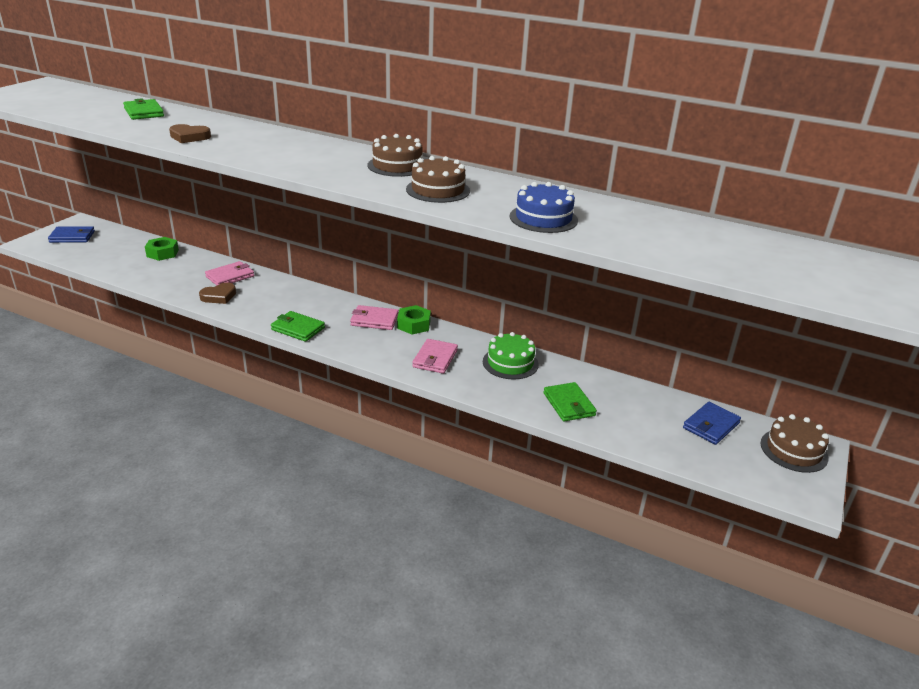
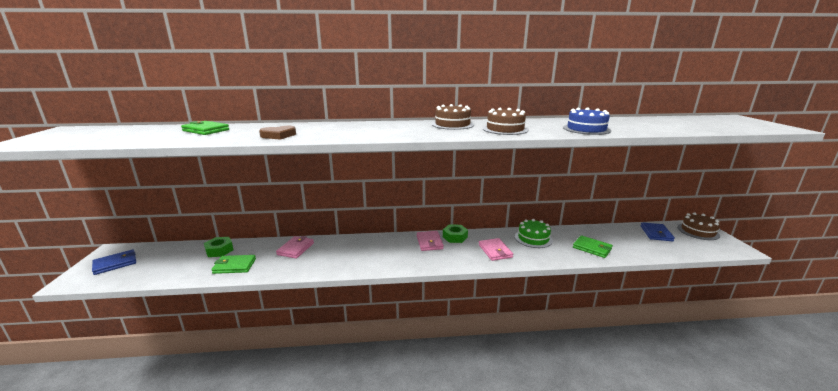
camera: 30 degrees left, 10 degrees down
(219, 296) = (305, 264): brown heart -> none
(298, 329) = (390, 265): green wallet -> green wallet (234, 266)
(374, 320) = (429, 242): pink wallet -> pink wallet turned 75 degrees counterclockwise

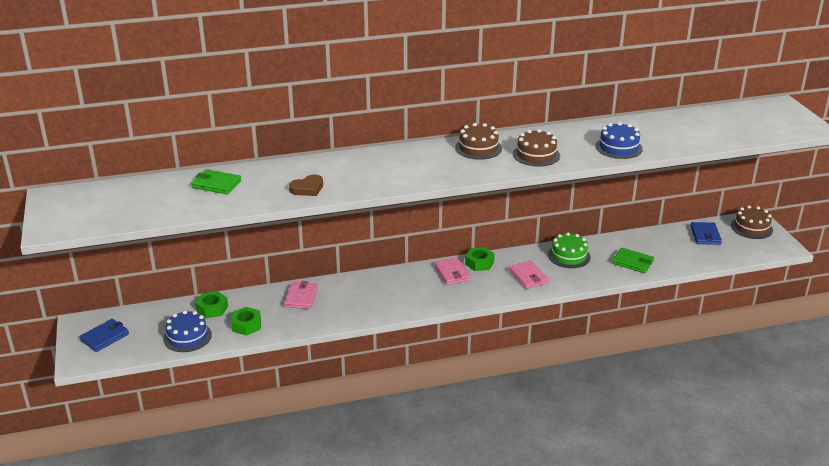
camera: 10 degrees left, 10 degrees up
(178, 270) = (187, 337): none -> blue cake
(234, 266) = (246, 325): green wallet -> green nut

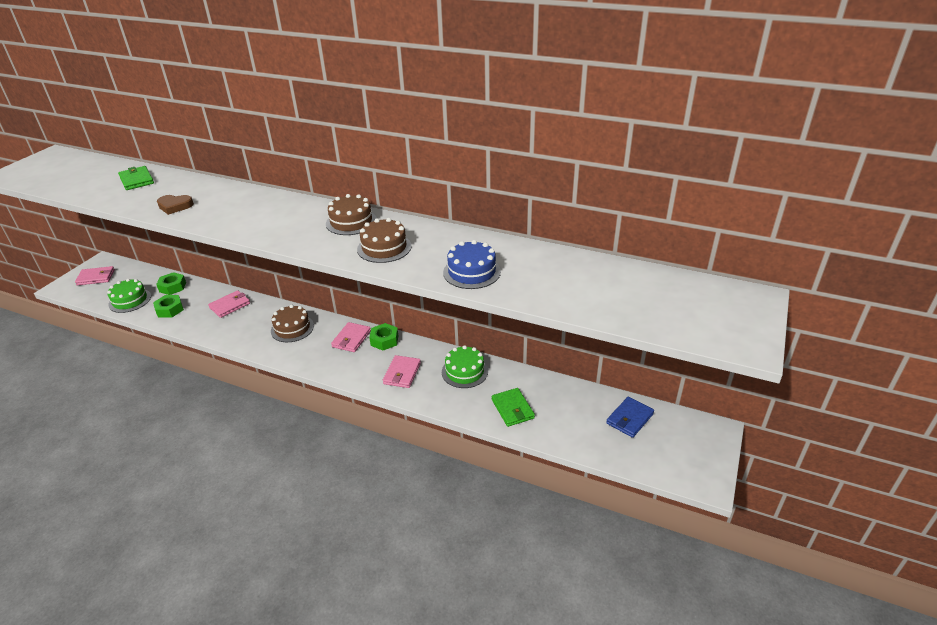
camera: 40 degrees right, 5 degrees up
(105, 337) = (96, 277): blue wallet -> pink wallet
(187, 337) = (130, 300): blue cake -> green cake
(751, 228) = (697, 437): brown cake -> brown cake (292, 328)

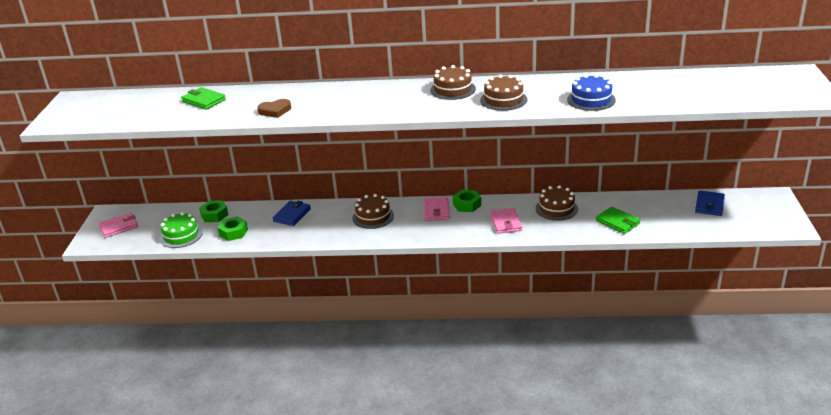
camera: 20 degrees left, 5 degrees down
(230, 305) = (292, 215): pink wallet -> blue wallet
(464, 371) = (556, 208): green cake -> brown cake

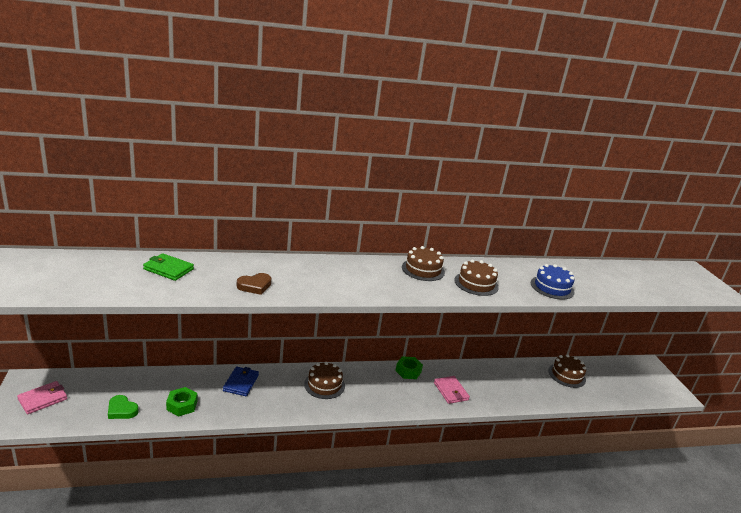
camera: 20 degrees left, 5 degrees down
(181, 235) = (122, 410): green cake -> green heart
(214, 215) = (155, 383): green nut -> none
(436, 211) = (383, 378): pink wallet -> none
(556, 208) = (488, 375): brown cake -> brown cake (567, 375)
(617, 222) = (544, 390): green wallet -> none
(709, 205) = (607, 372): blue wallet -> none

